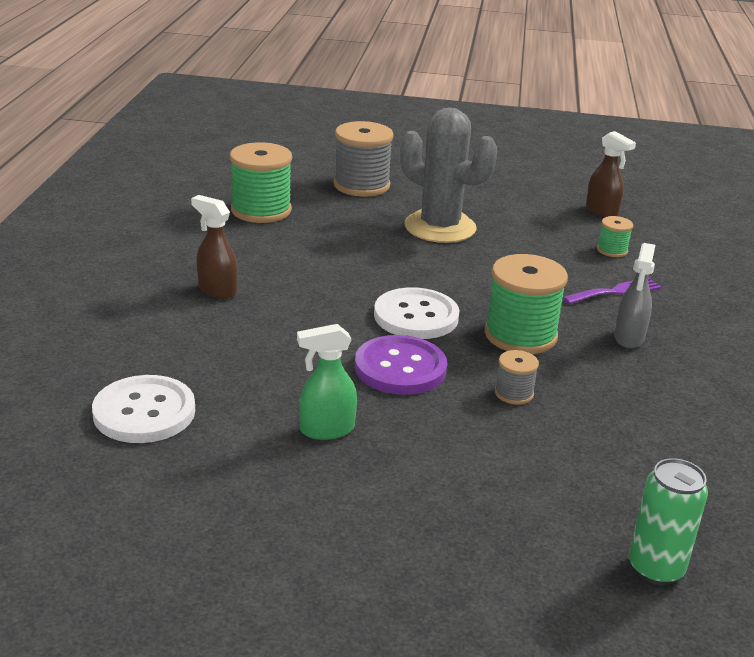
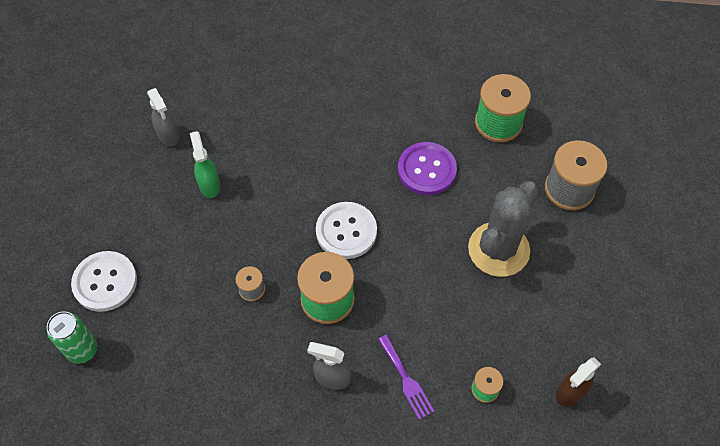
camera: 90 degrees right, 30 degrees up
(144, 412) = (224, 98): white button -> white button (105, 282)
(211, 475) = (168, 135): none -> grey spray bottle
(217, 290) = (366, 112): brown spray bottle -> none
(400, 368) = (278, 222): purple button -> purple button (426, 170)

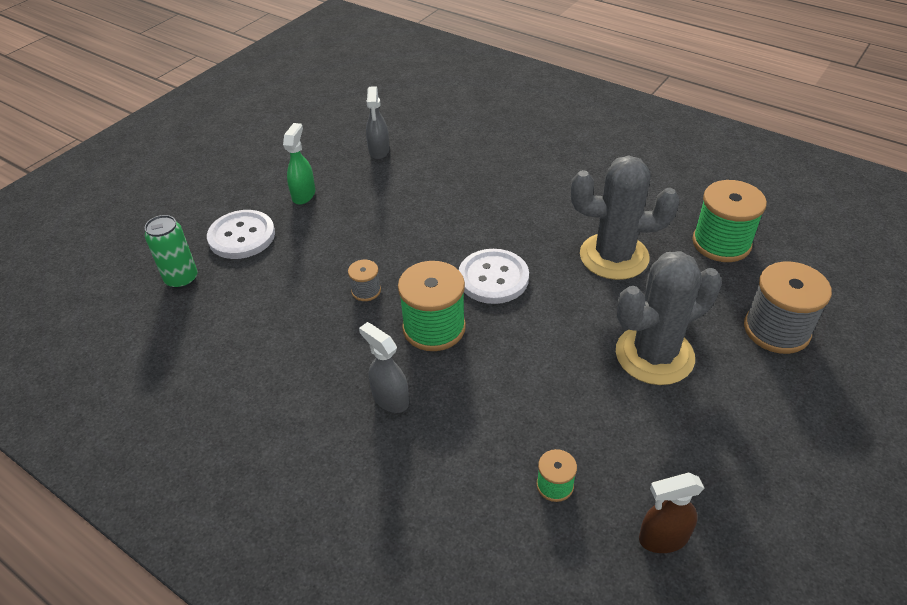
camera: 30 degrees right, 15 degrees down
(209, 185) = (387, 197): green spray bottle -> green spray bottle (304, 195)
(406, 380) = (468, 435): purple fork -> none
(426, 170) = (614, 256): purple button -> grey cactus

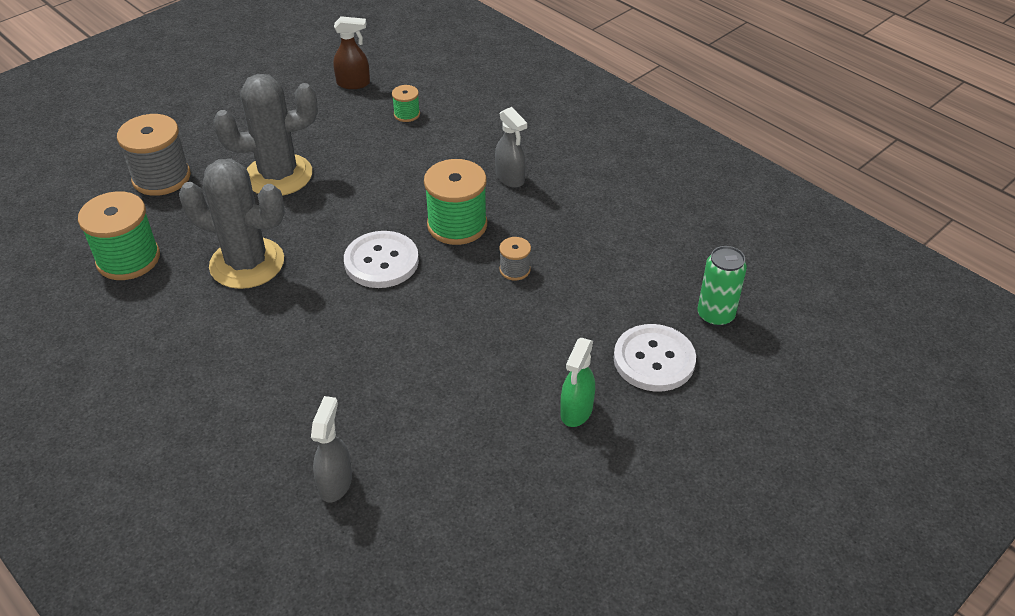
camera: 170 degrees left, 0 degrees up
(379, 151) = (460, 475): grey spray bottle -> grey spray bottle (335, 482)

